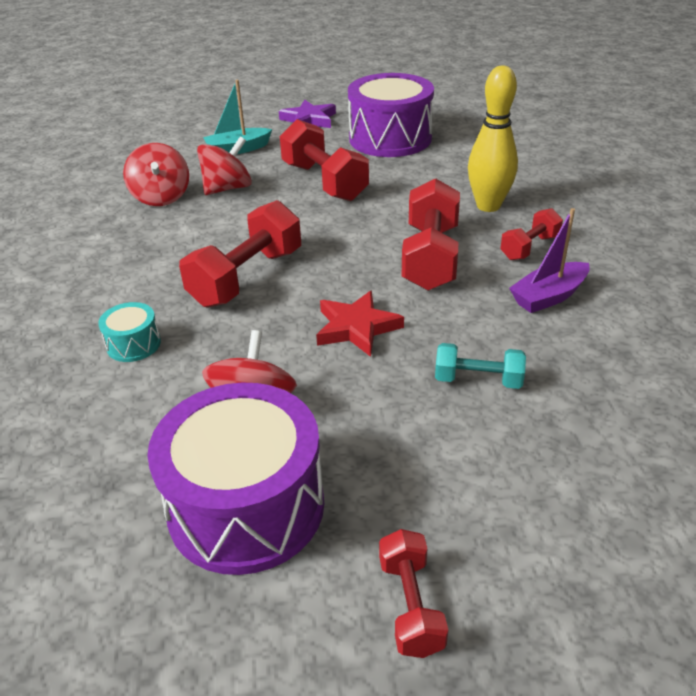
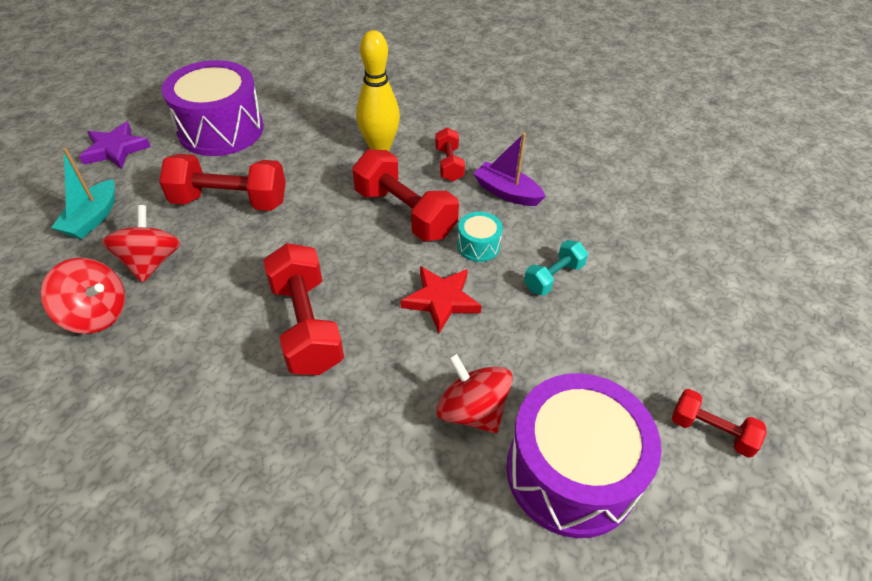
camera: 55 degrees left, 10 degrees up
(133, 344) = (313, 451): turquoise drum -> turquoise drum (478, 246)
(549, 296) = (507, 192): purple boat -> purple boat turned 120 degrees clockwise

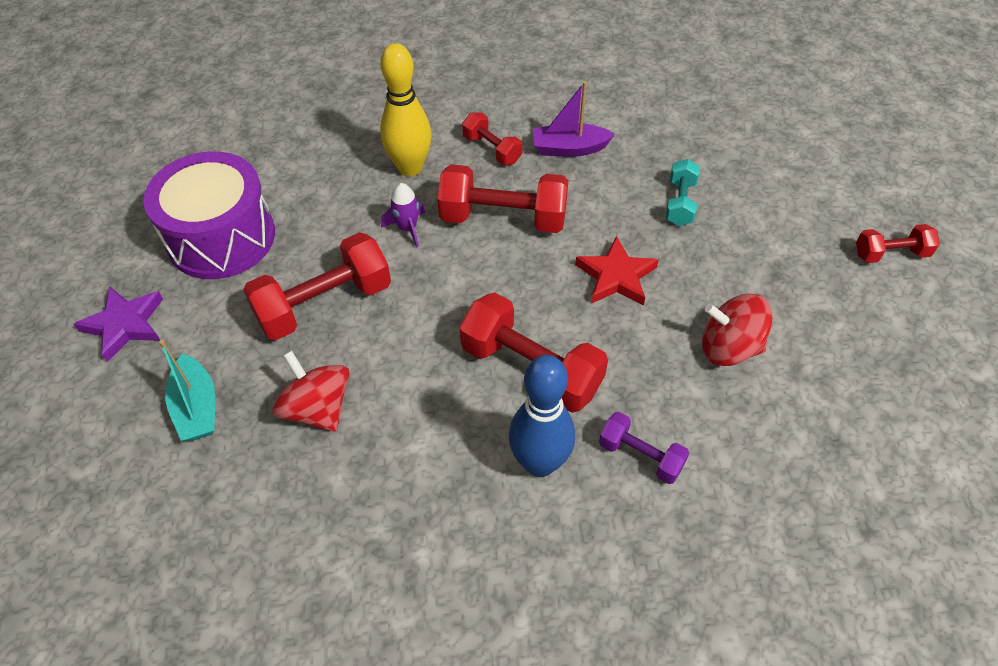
camera: 35 degrees left, 5 degrees up
(96, 314) = (324, 489): red spinning top -> none
(236, 394) = (540, 463): none -> blue bowling pin
(310, 442) = (640, 456): none -> purple dumbbell
(334, 184) = (407, 228): none -> purple rocket
(478, 246) = (596, 211): turquoise drum -> none
(571, 472) = (836, 344): purple drum -> none

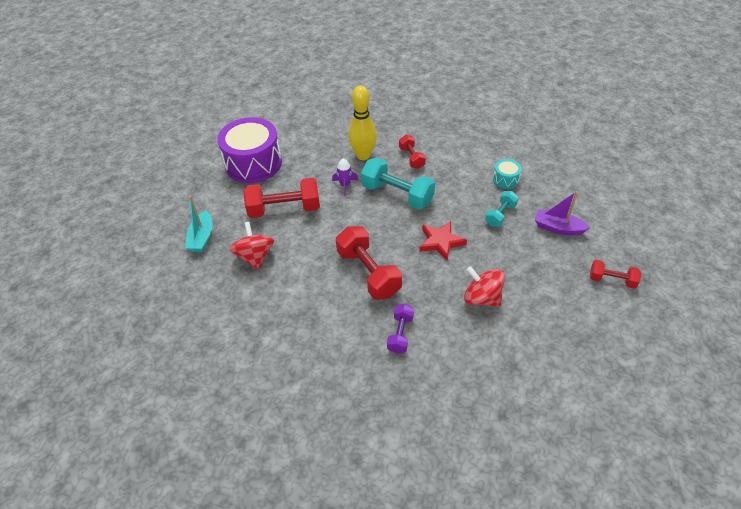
camera: 25 degrees right, 5 degrees down
(125, 325) = (190, 190): purple star -> none
(503, 218) = (397, 194): red dumbbell -> turquoise dumbbell
(540, 463) = (346, 319): blue bowling pin -> none
(569, 148) = (454, 169): purple boat -> purple boat (558, 228)
(640, 456) = (400, 334): purple dumbbell -> purple dumbbell turned 45 degrees clockwise
(655, 143) = (505, 179): none -> turquoise drum

